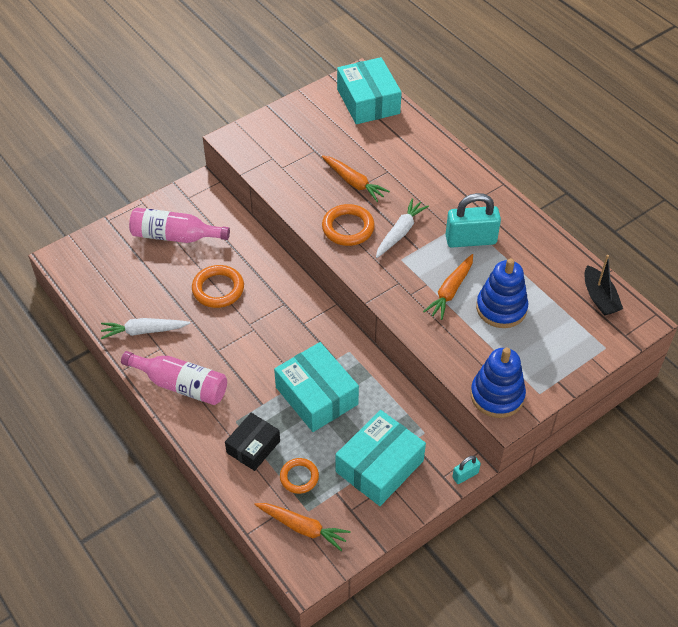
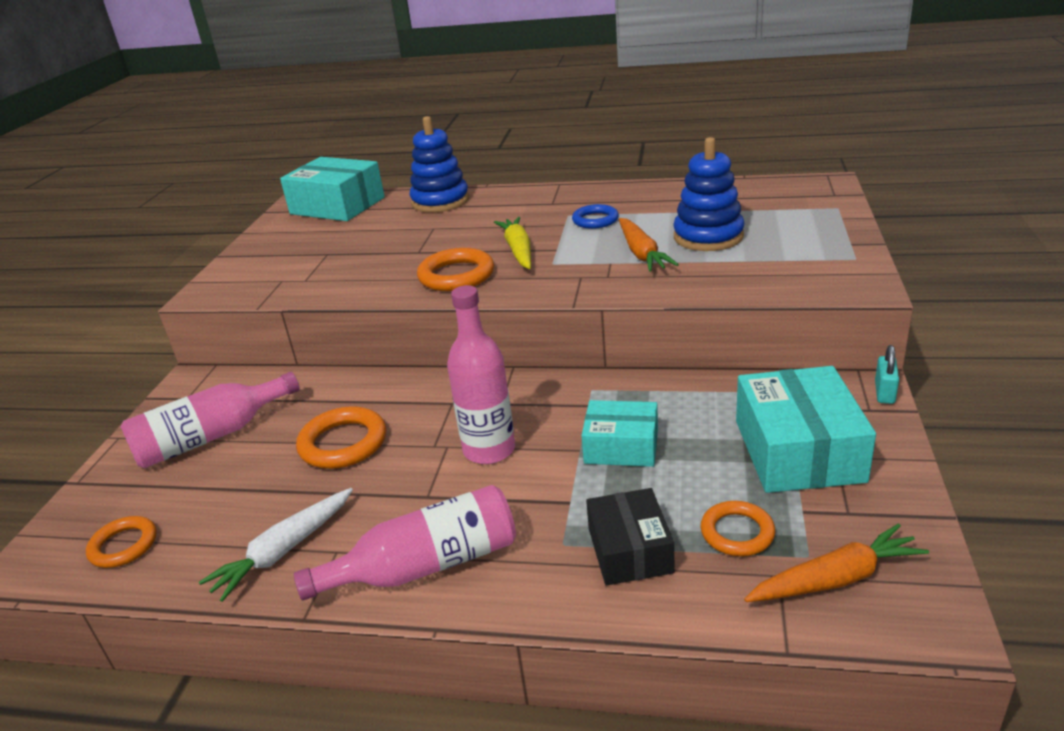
camera: 40 degrees left, 20 degrees down
(97, 276) = (123, 546): none -> orange ring
(266, 347) = (489, 450): none -> pink bottle
(316, 396) = (621, 446): turquoise box -> turquoise box, size x0.62
(353, 182) = (409, 249): orange carrot -> none
(400, 232) = (518, 250): white carrot -> yellow carrot
(470, 240) = (595, 220): turquoise padlock -> blue ring
(497, 395) = (827, 282): blue stacking toy -> blue stacking toy (440, 201)
(599, 297) = (769, 190): black boat -> none

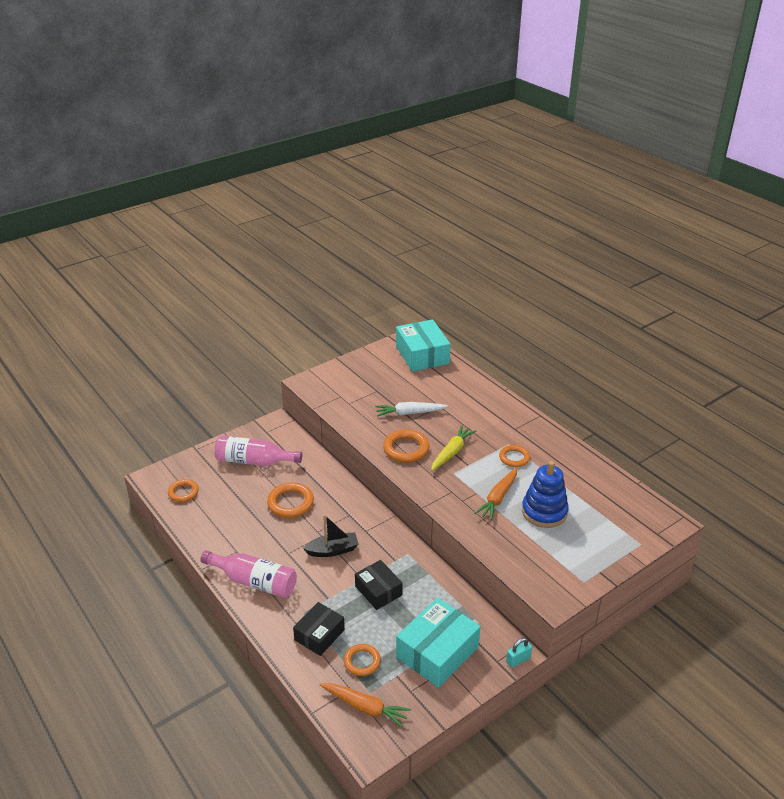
camera: 40 degrees right, 5 degrees up
(284, 551) = (222, 537): white carrot -> white carrot (409, 413)
(440, 201) = (468, 387): blue stacking toy -> none
(489, 450) = (333, 550): pink bottle -> black boat
(595, 220) = (514, 458): blue ring -> orange ring
(621, 446) = (378, 591): turquoise box -> black box

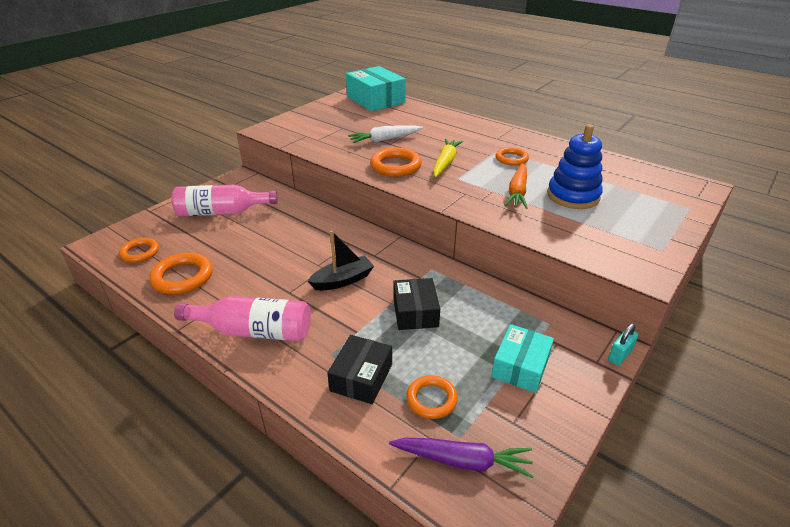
camera: 15 degrees left, 0 degrees up
(290, 503) = (276, 243): orange ring -> orange ring (182, 277)
(365, 707) = (463, 461): orange carrot -> purple carrot
(378, 591) = (415, 312): black box -> black box turned 45 degrees clockwise
(437, 652) = (520, 366): turquoise box -> turquoise box, size x0.62

